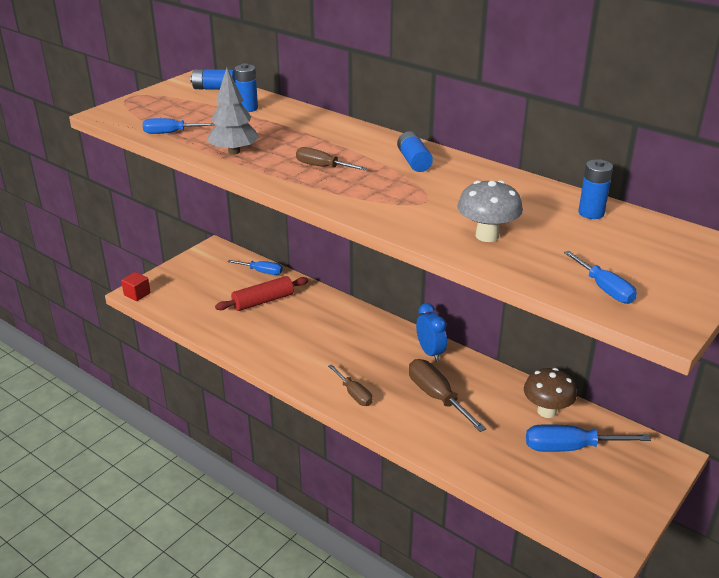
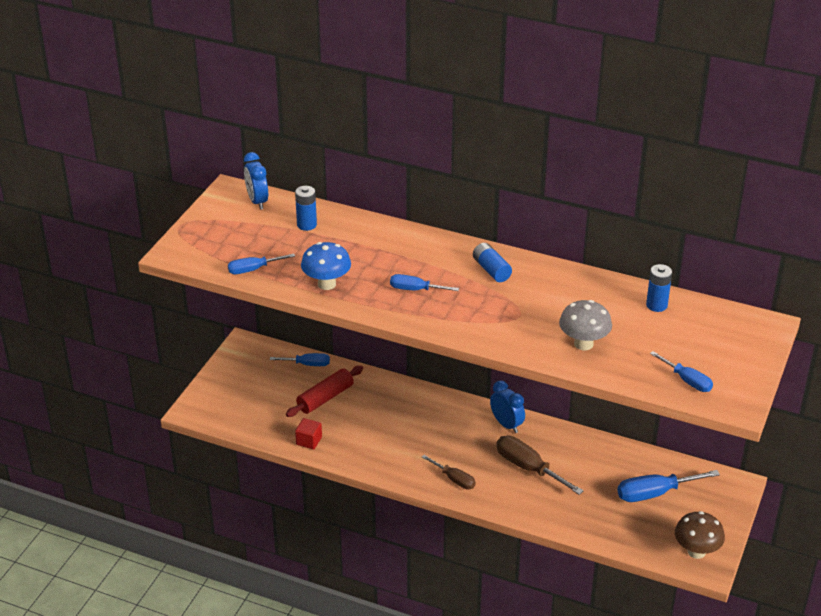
camera: 15 degrees left, 5 degrees up
(137, 294) = (194, 413): red cube -> red cube (309, 441)
(214, 88) = (257, 201): blue battery -> blue clock
(234, 152) = (326, 284): grey tree -> blue mushroom
(322, 167) = (415, 289): brown screwdriver -> blue screwdriver
(546, 411) = (626, 463): brown mushroom -> brown mushroom (696, 551)

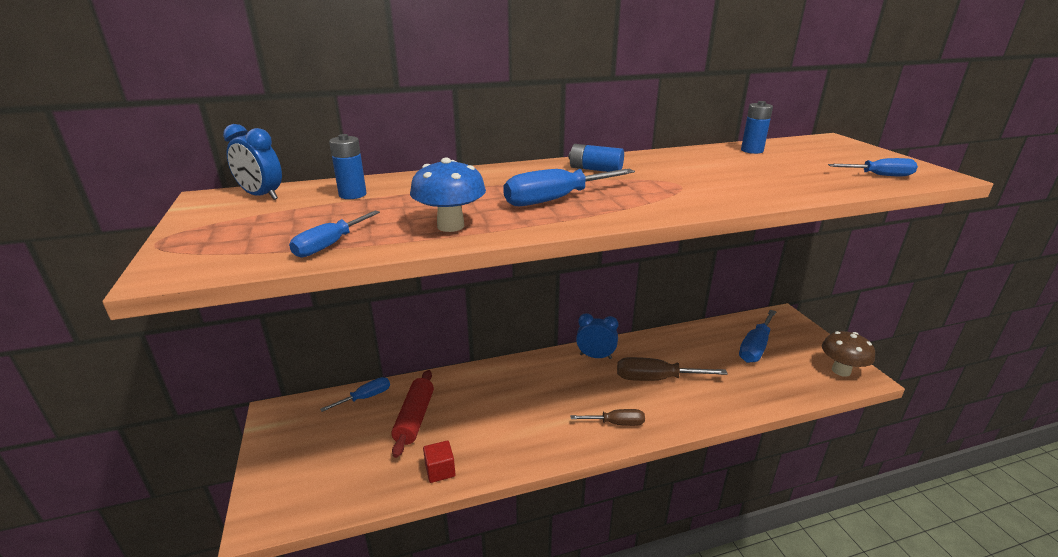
camera: 40 degrees left, 10 degrees down
(415, 289) = (555, 200): blue screwdriver -> blue screwdriver, size x1.62
(583, 344) = (766, 183): grey mushroom -> none

